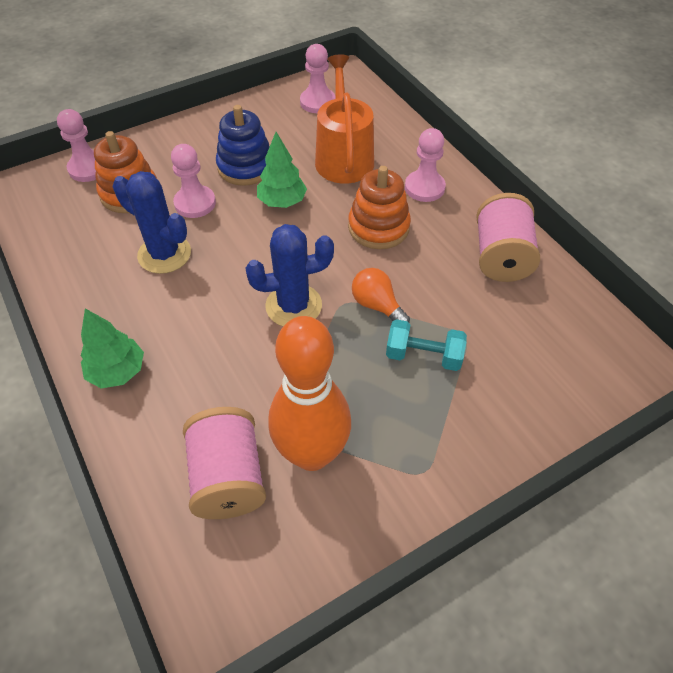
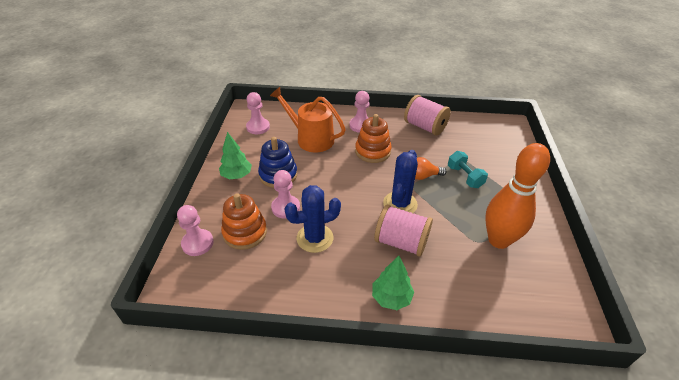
camera: 55 degrees left, 10 degrees down
(228, 477) = (495, 278): pink spool -> pink spool (401, 242)
(282, 202) = (321, 174): green tree -> green tree (237, 175)
(423, 356) = (464, 177): turquoise dumbbell -> turquoise dumbbell turned 75 degrees counterclockwise

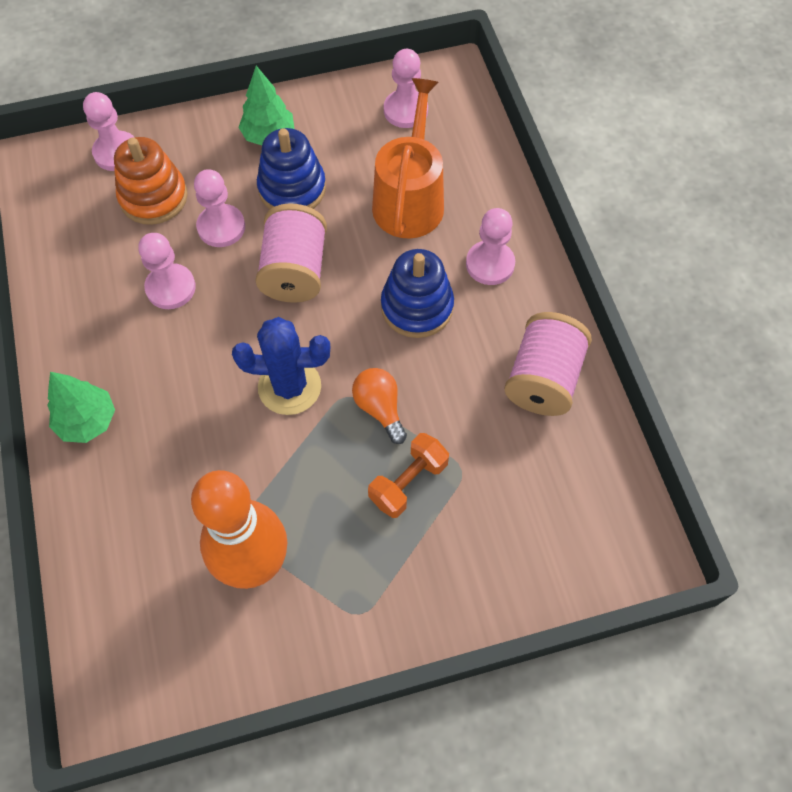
camera: 70 degrees right, 20 degrees up
(315, 238) = (170, 288): blue cactus -> pink pawn
(372, 151) = (417, 307): orange stacking toy -> blue stacking toy
(401, 242) = (200, 409): pink spool -> pink spool (295, 271)
(464, 177) = (408, 482): turquoise dumbbell -> orange dumbbell

